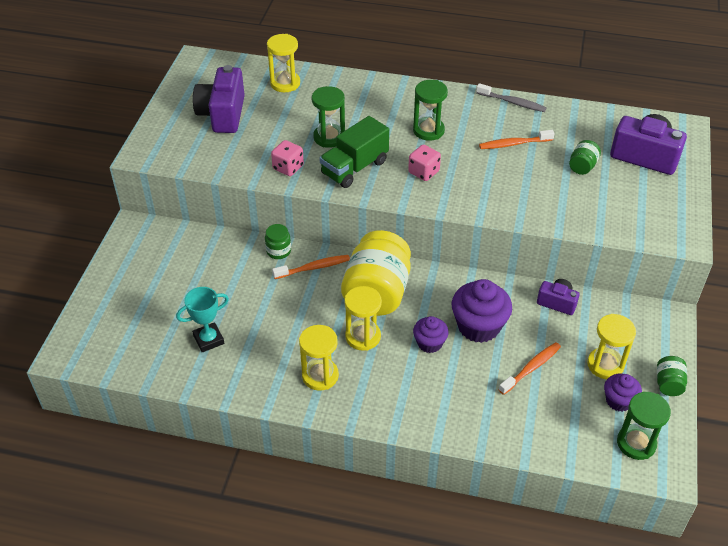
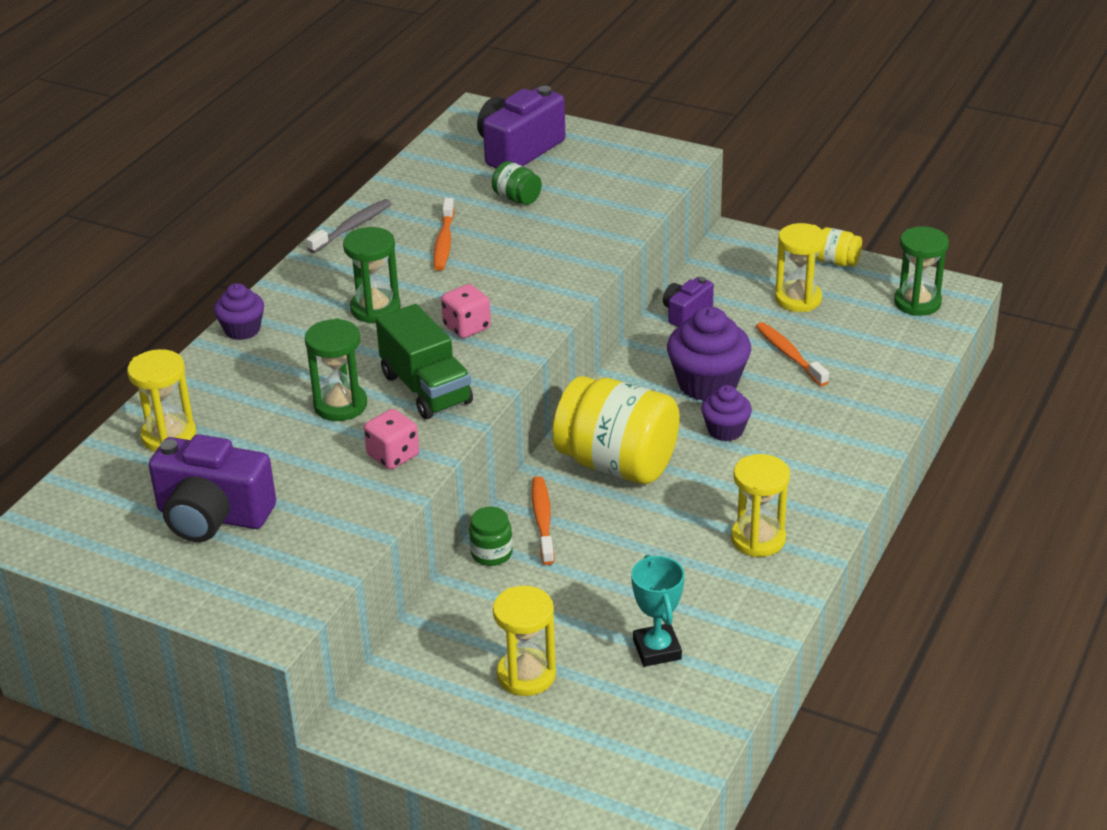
camera: 75 degrees left, 10 degrees down
(363, 337) = (696, 489): yellow hourglass -> yellow hourglass (526, 675)
(619, 401) = (854, 301): purple cupcake -> purple cupcake (242, 330)
(668, 384) = (837, 262): green jar -> yellow jar

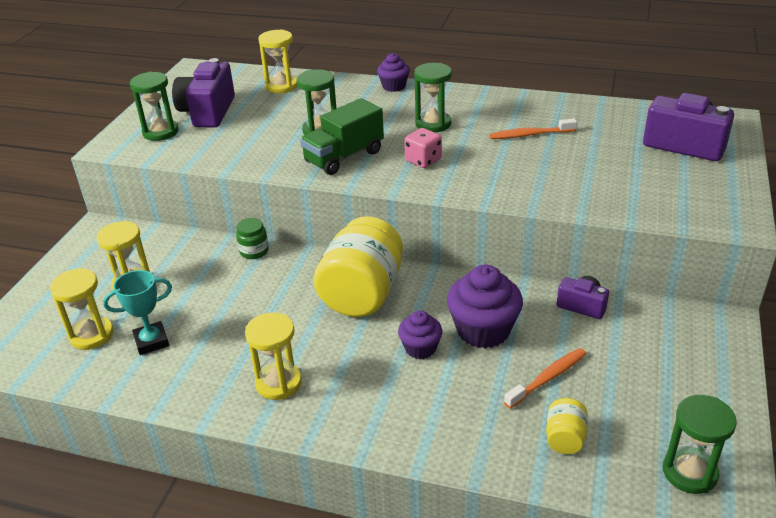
camera: 80 degrees right, 0 degrees up
(254, 567) = (160, 132): none -> green hourglass
(352, 227) = (530, 99): grey toothbrush -> none
(393, 455) = (268, 157): pink dice -> none
(517, 198) = (610, 154): green jar -> none
(542, 520) = (291, 268): orange toothbrush -> none
(798, 299) = (644, 376): yellow hourglass -> yellow hourglass (92, 335)
(837, 262) = (729, 399): yellow jar -> yellow jar (564, 438)

